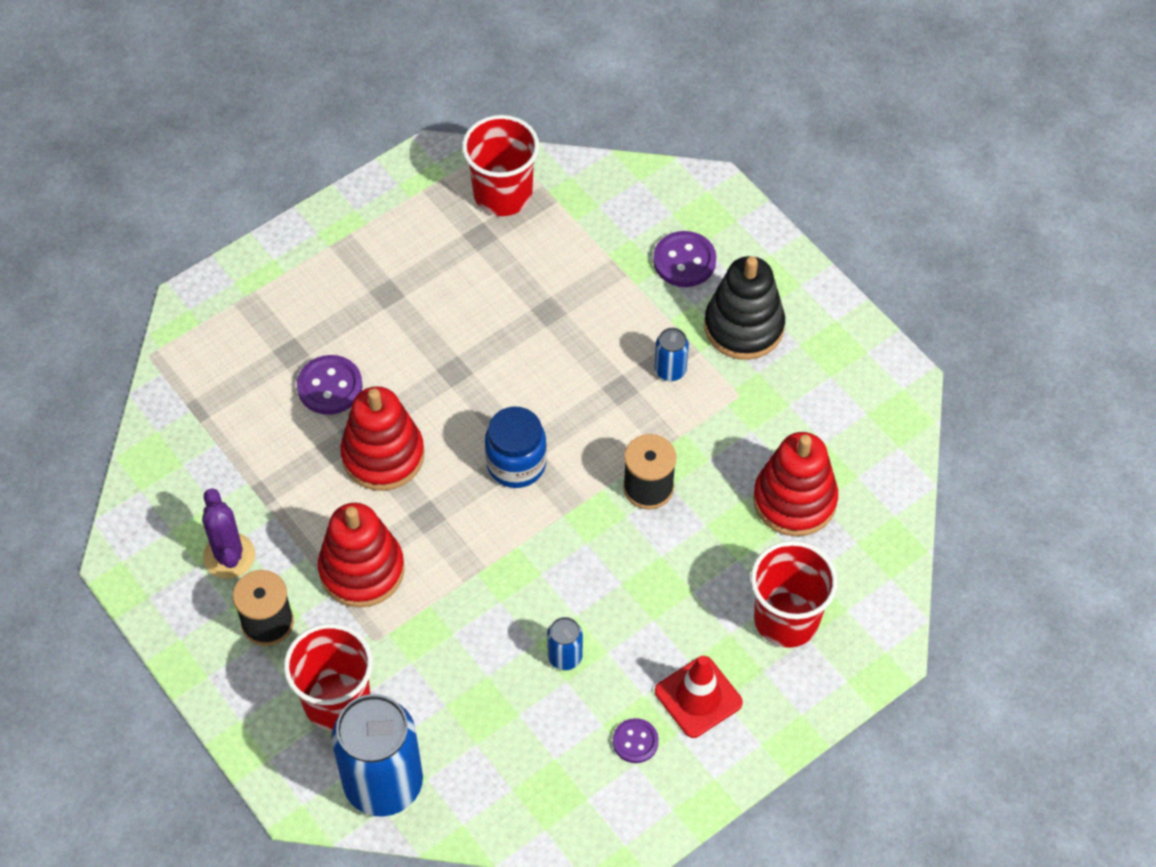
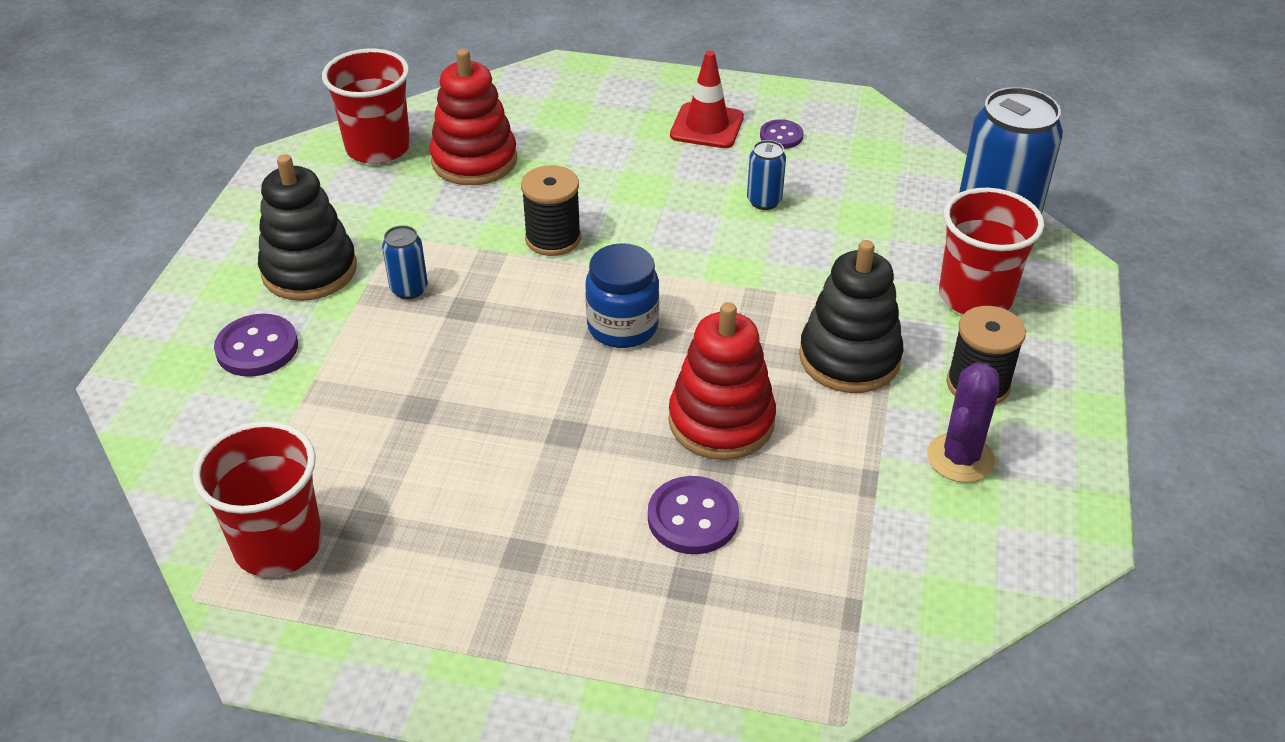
camera: 130 degrees left, 15 degrees down
(362, 570) = (849, 358): red stacking toy -> black stacking toy
(786, 619) = (589, 118): red cup -> red cup (378, 148)

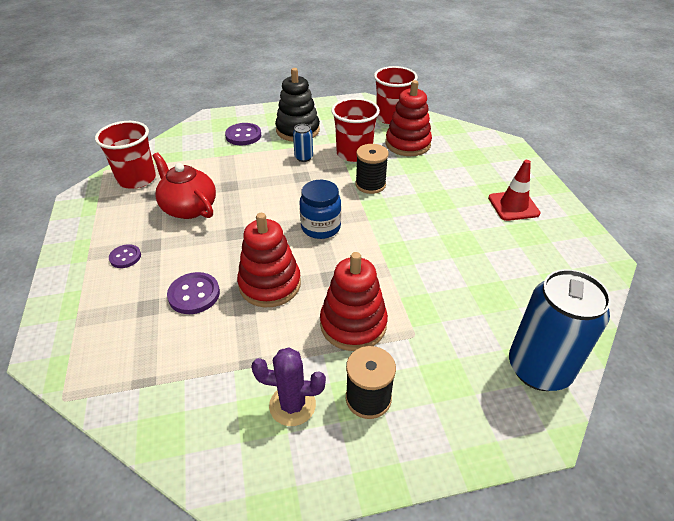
camera: 65 degrees right, 0 degrees up
(445, 480) = (188, 208): none -> red teapot
(764, 201) = (467, 247): blue can -> none
(781, 136) = (536, 237): purple button -> purple button (125, 257)
(849, 358) = (353, 324): black stacking toy -> red stacking toy
(975, 296) = (458, 375): red cup -> red cup (354, 153)

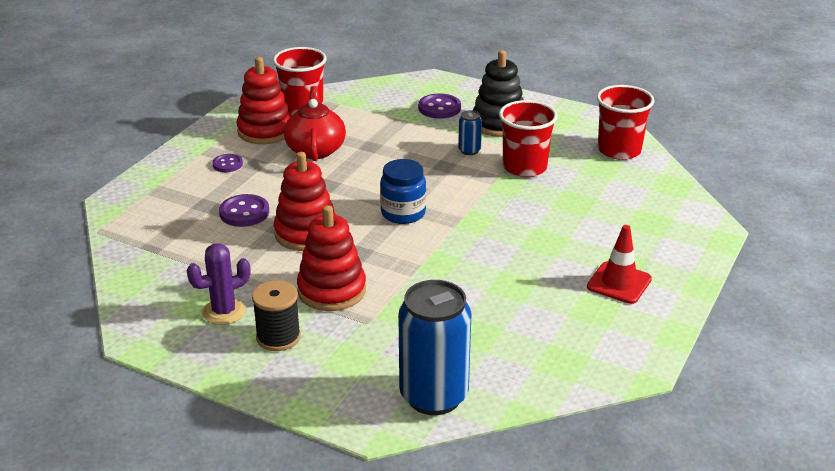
camera: 40 degrees right, 10 degrees down
(292, 405) = (224, 312): purple cactus -> purple cactus turned 75 degrees counterclockwise
(370, 185) = (499, 200): black spool -> none
(407, 144) = (596, 182): red stacking toy -> red stacking toy (265, 131)

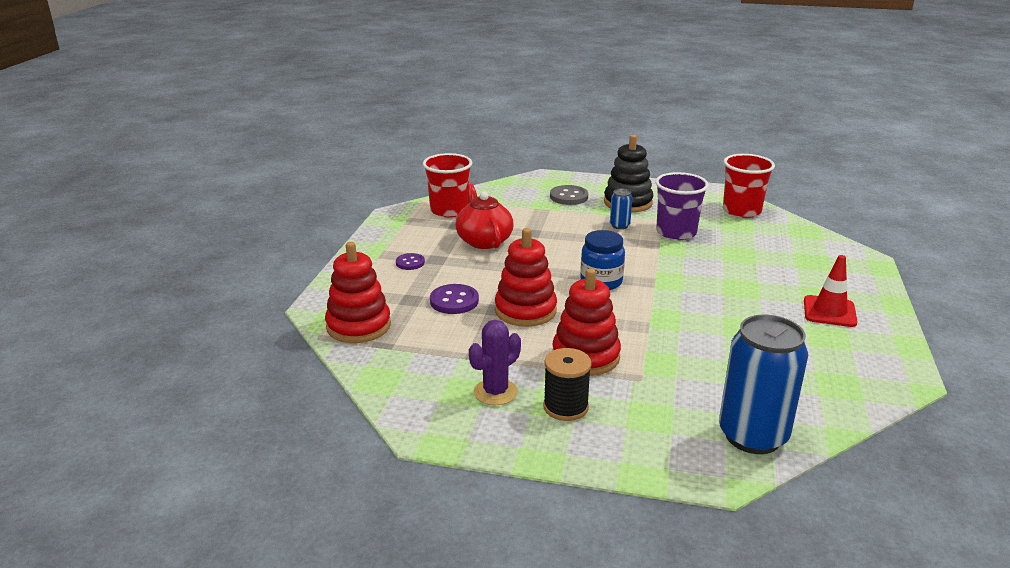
camera: 15 degrees left, 5 degrees down
(265, 131) = (426, 232): red stacking toy -> red stacking toy (358, 326)
(439, 108) = (568, 197): purple button -> grey button
(524, 167) = (676, 232): red cup -> purple cup

